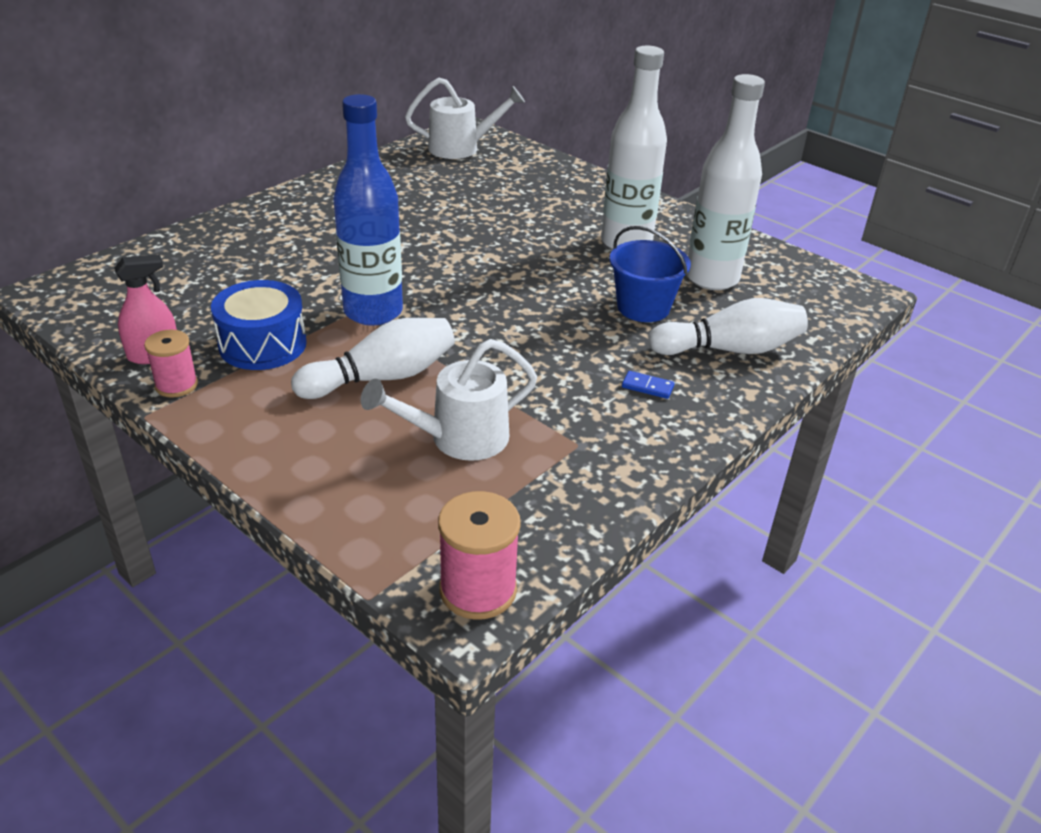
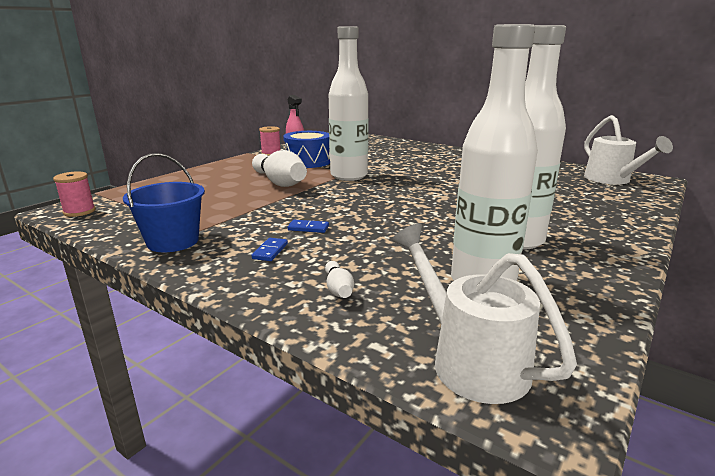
camera: 85 degrees right, 15 degrees down
(373, 312) = (349, 176): blue bottle -> white bottle
(458, 439) = (215, 200): white watering can -> white watering can (469, 359)
(478, 590) = (79, 211): pink spool -> pink spool, size x0.67
(582, 358) = (308, 228): none -> blue domino
(643, 307) = (398, 248): blue bucket -> blue bucket (173, 241)
(729, 349) = (338, 289): white bowling pin -> white bowling pin, size x0.45

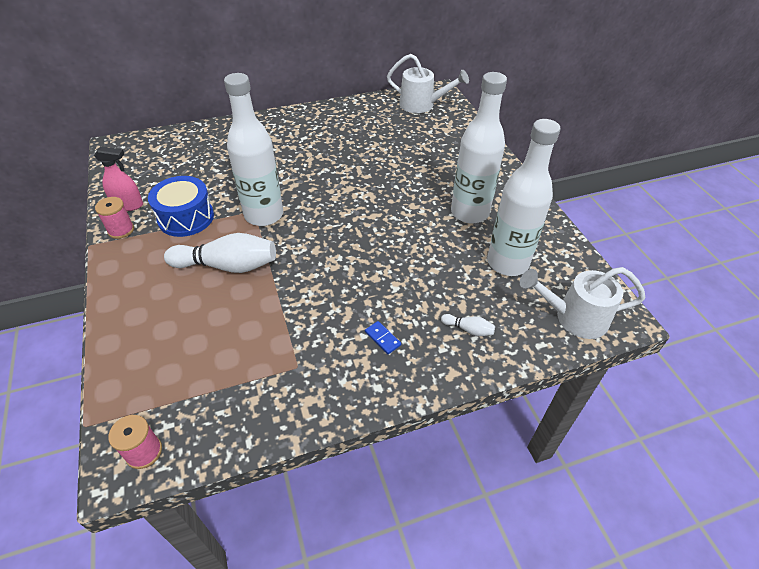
camera: 55 degrees left, 25 degrees up
(173, 241) = (308, 393): blue bucket -> none
(308, 228) = (359, 298): blue domino -> none

